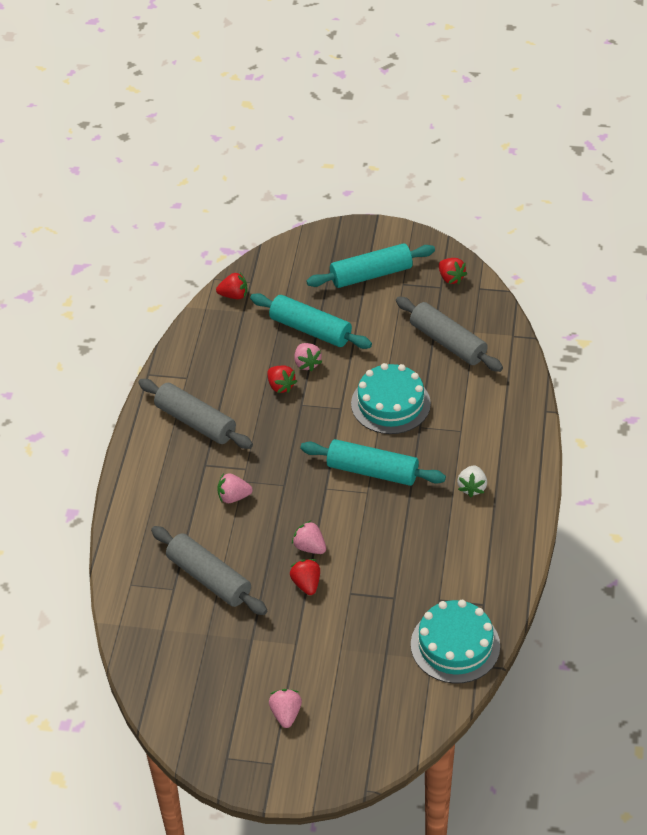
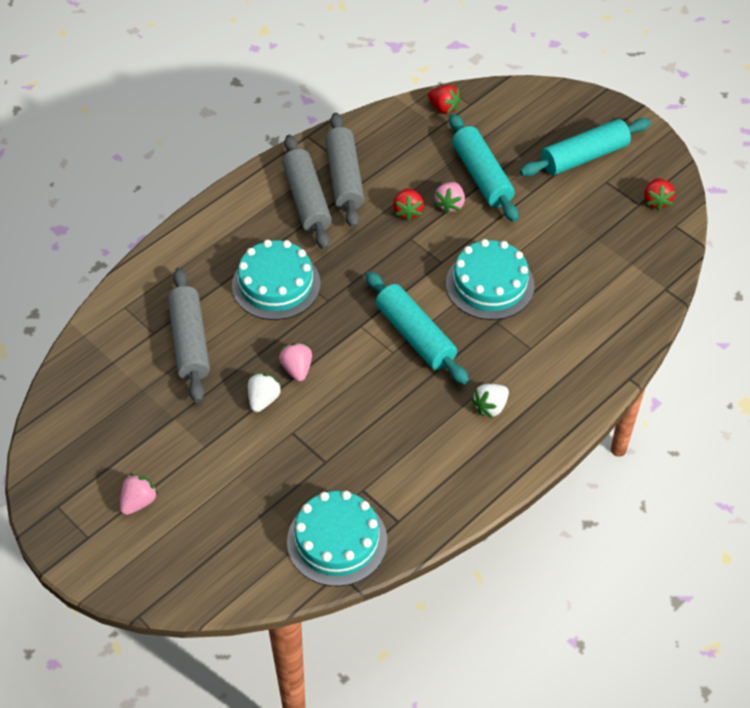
camera: 35 degrees right, 5 degrees up
(233, 497) = (276, 284): pink strawberry -> turquoise cake
(306, 584) = (263, 400): red strawberry -> white strawberry
(371, 275) = (584, 157): turquoise rolling pin -> turquoise rolling pin turned 45 degrees counterclockwise
(447, 342) = (596, 259): grey rolling pin -> grey rolling pin (344, 178)

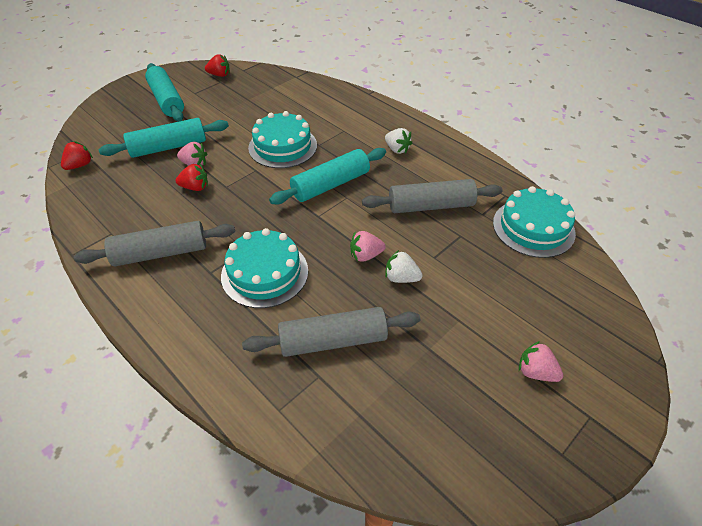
camera: 90 degrees left, 5 degrees down
(344, 178) = (141, 227): grey rolling pin -> grey rolling pin (431, 206)

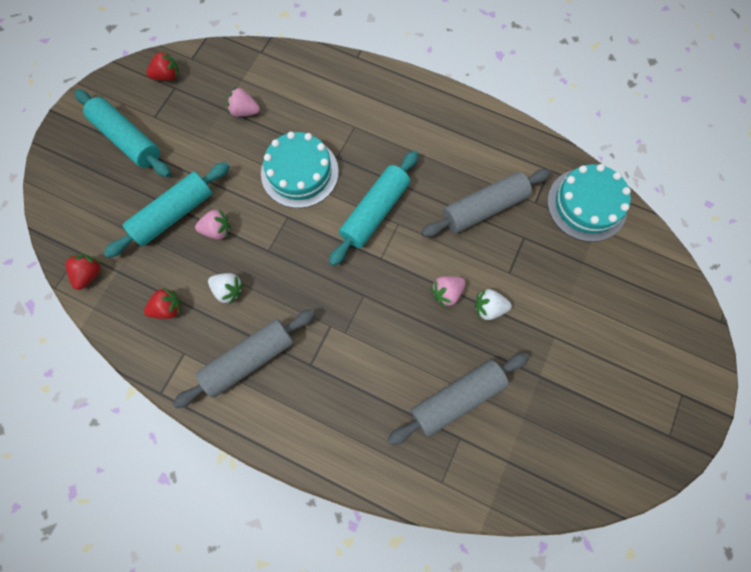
camera: 20 degrees left, 25 degrees up
(195, 187) = (236, 263): red strawberry -> red strawberry (168, 308)
(265, 273) = (362, 347): turquoise cake -> none
(397, 149) = (422, 138): white strawberry -> white strawberry (228, 290)
(535, 372) = (631, 367): pink strawberry -> pink strawberry (244, 111)

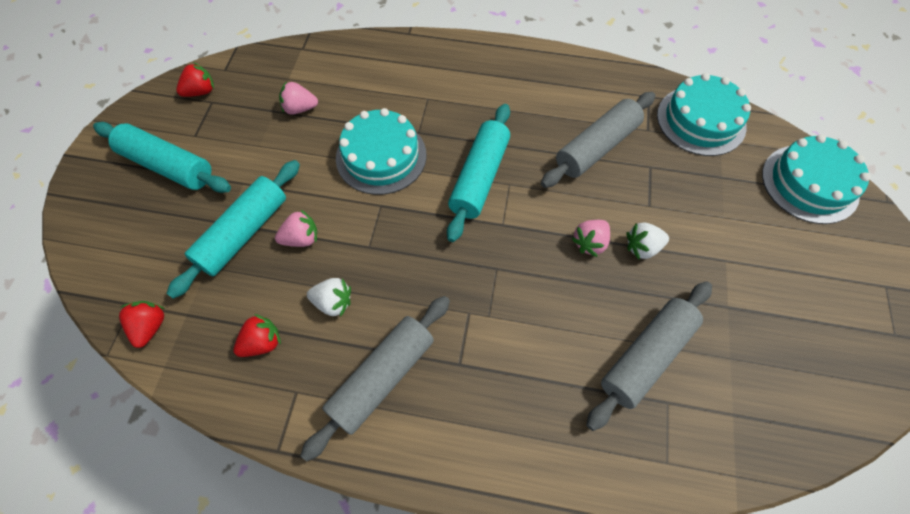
camera: 15 degrees left, 10 degrees down
(658, 288) = (809, 183): none -> turquoise cake

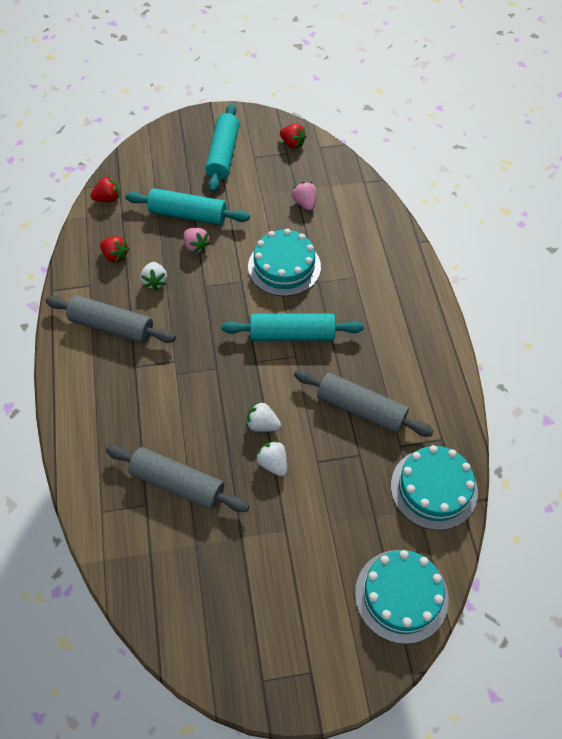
camera: 70 degrees right, 5 degrees down
(590, 243) = (262, 424): pink strawberry -> white strawberry

